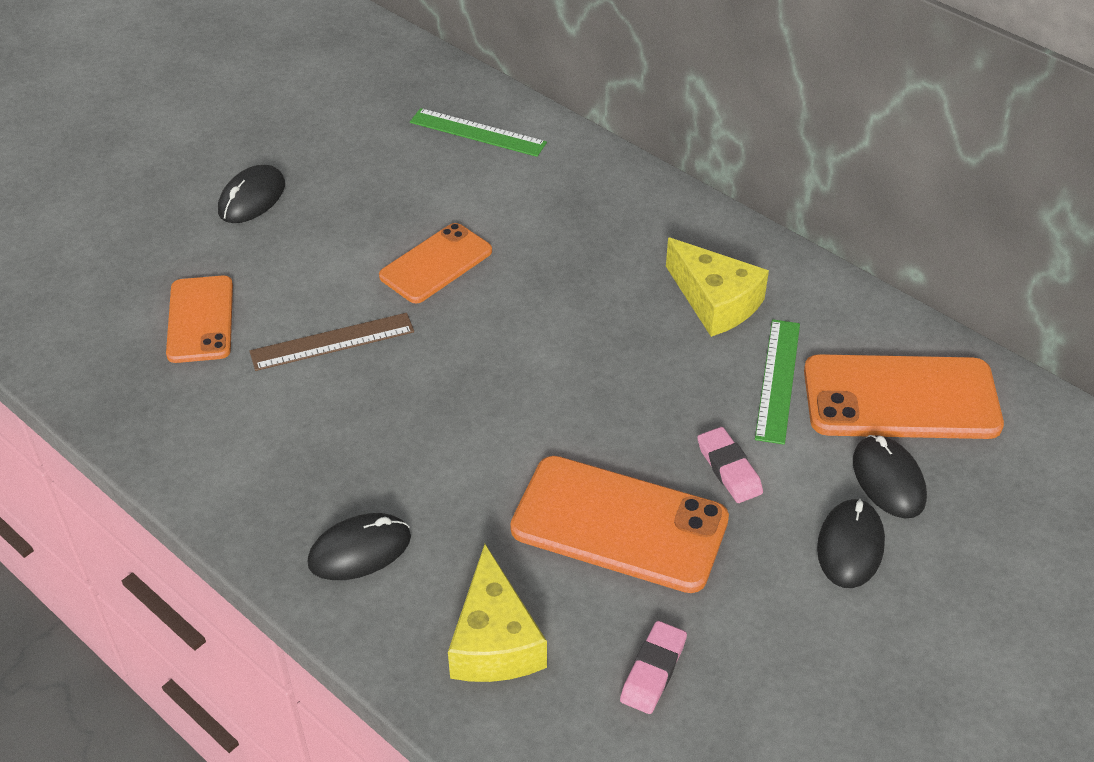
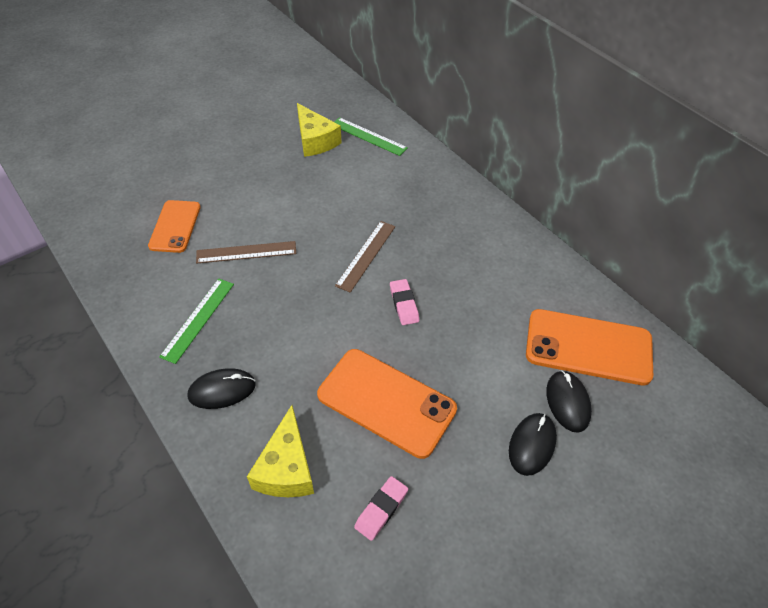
camera: 10 degrees right, 5 degrees up
(252, 198) = (227, 157): black mouse -> none
(436, 264) = (321, 213): orange phone -> none
(526, 317) = (366, 255): none -> brown ruler
(715, 301) = (484, 263): yellow cheese -> yellow cheese (315, 140)
(729, 469) = (465, 376): pink eraser -> pink eraser (404, 304)
(777, 380) = (511, 321): green ruler -> green ruler (198, 319)

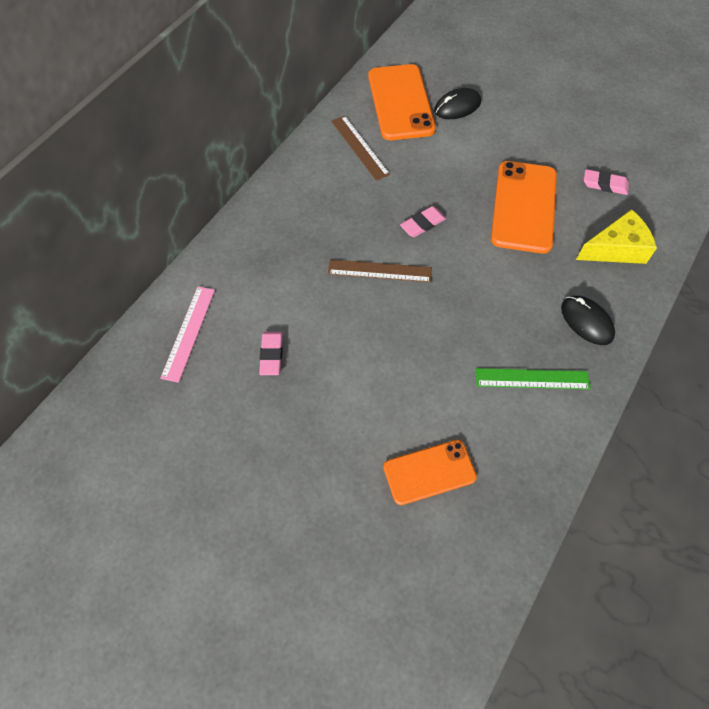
camera: 110 degrees left, 10 degrees up
(246, 252) = (429, 377): brown ruler -> brown ruler (360, 147)
(315, 140) = (216, 388): yellow cheese -> none
(324, 172) = (271, 355): none -> pink eraser
(368, 136) = (188, 332): green ruler -> pink ruler
(532, 445) = (503, 119): black mouse -> none

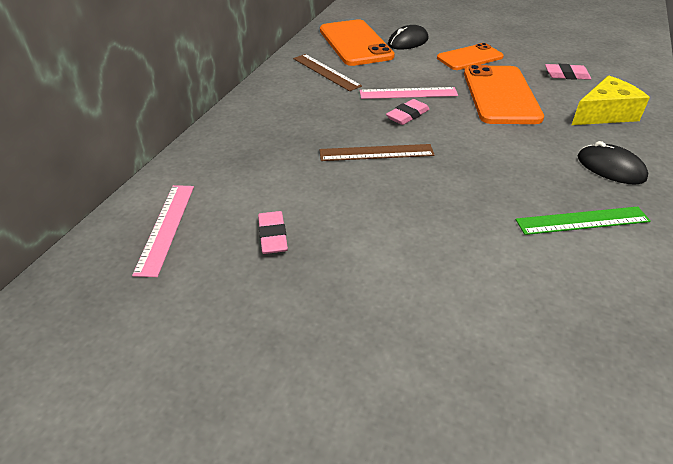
camera: 10 degrees left, 20 degrees down
(429, 472) = (509, 328): orange phone -> orange phone (469, 57)
(433, 191) = (408, 93): none -> pink ruler

